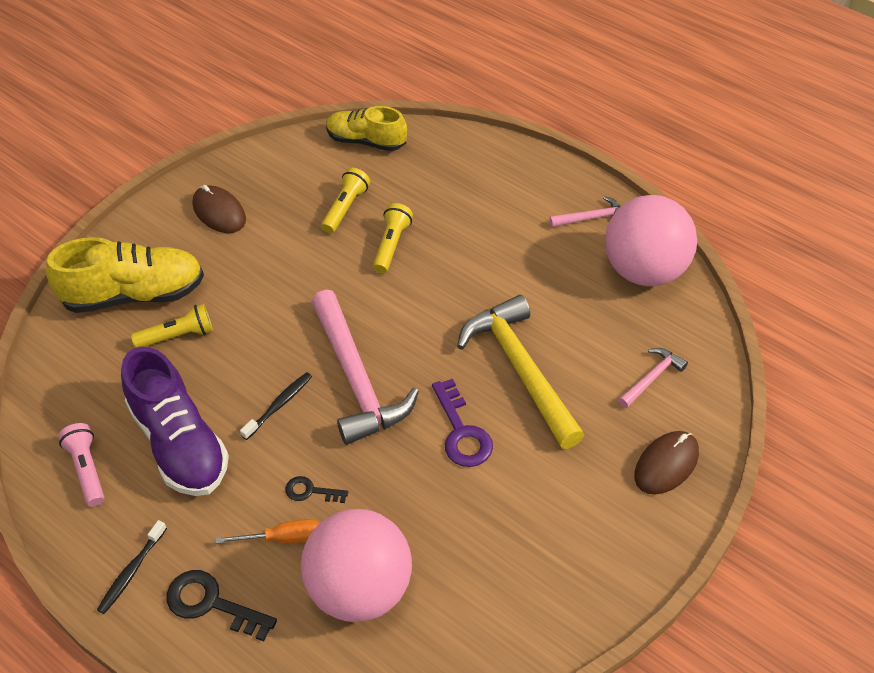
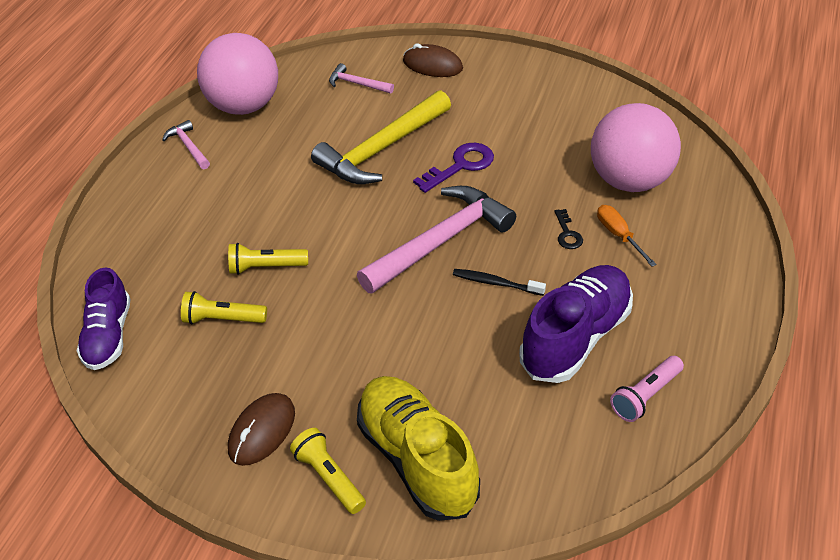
camera: 110 degrees left, 5 degrees down
(132, 571) = (713, 317): black toothbrush -> none
(177, 336) = (455, 393): yellow flashlight -> yellow flashlight (329, 477)
(212, 604) = (701, 256): black key -> none
(366, 141) = (108, 335): yellow shoe -> purple shoe

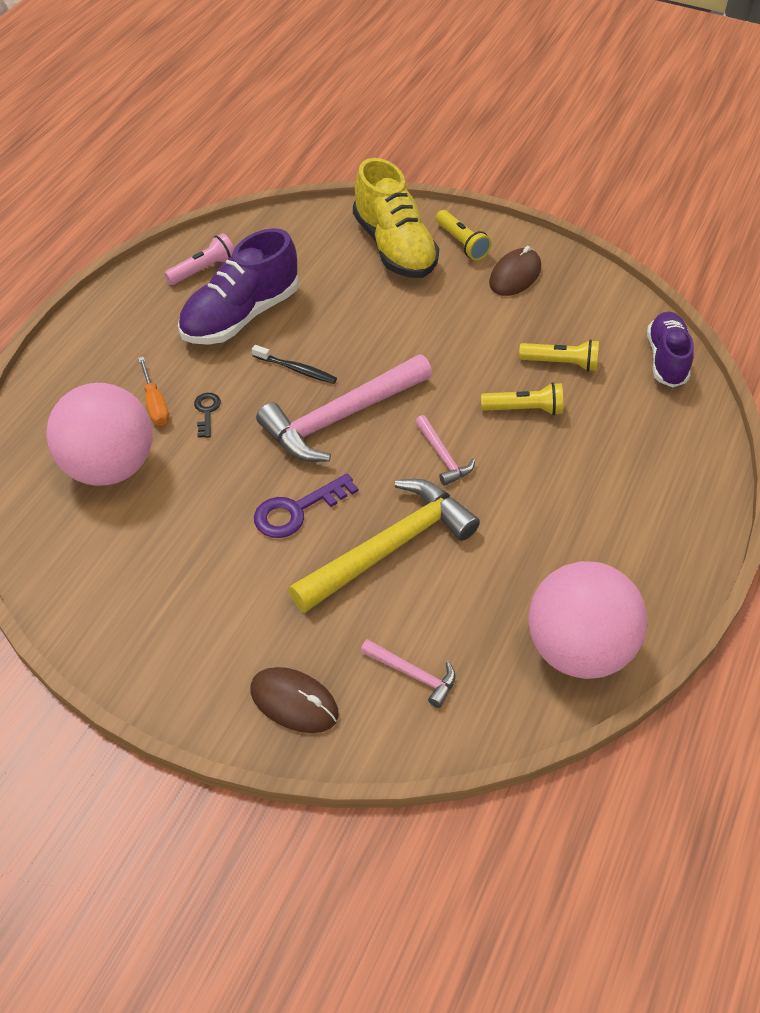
camera: 175 degrees left, 5 degrees up
(188, 146) = (642, 582): pink hammer -> pink hammer (443, 456)

